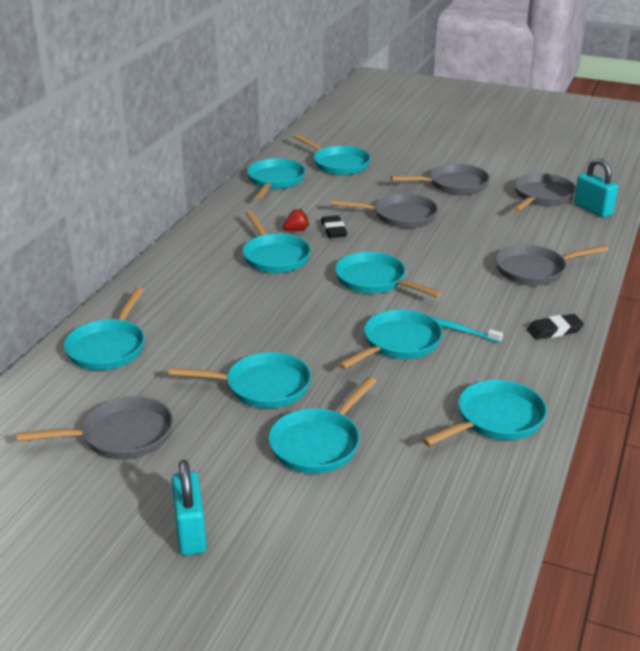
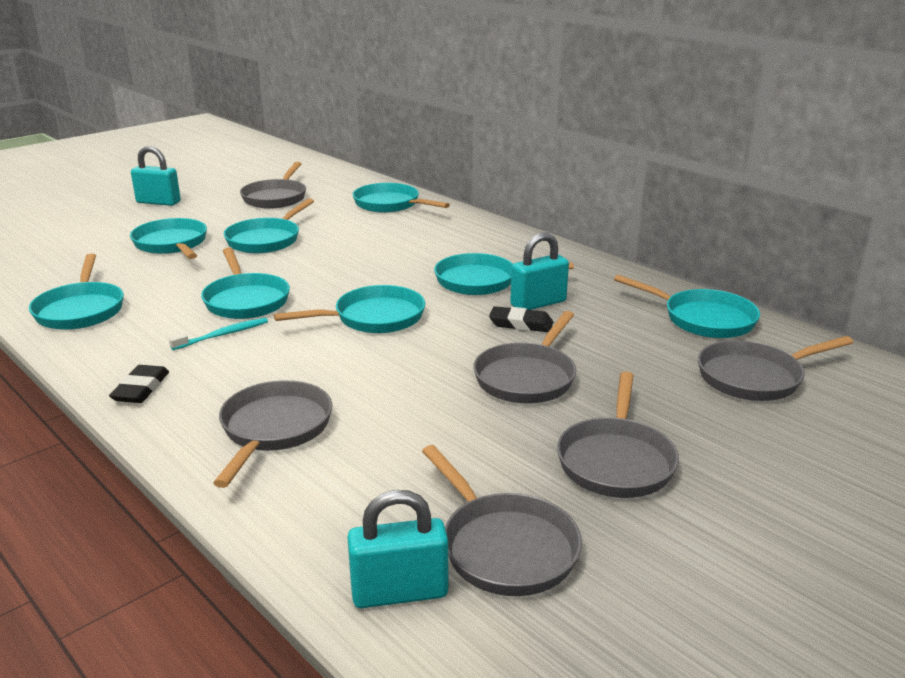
camera: 115 degrees right, 5 degrees down
(296, 230) = (538, 303): red strawberry -> turquoise padlock
(338, 164) = (755, 377): turquoise pan -> grey pan

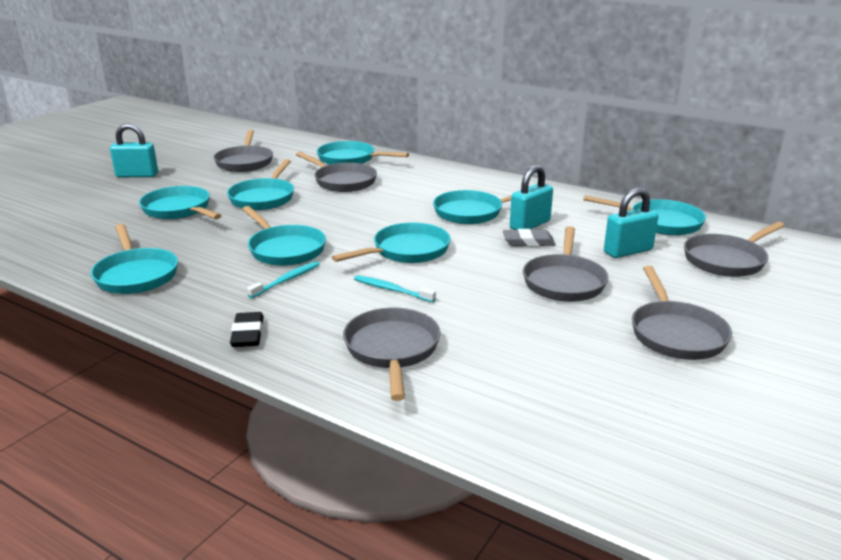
camera: 15 degrees left, 0 degrees up
(324, 361) = (392, 290): none -> turquoise toothbrush
(399, 592) = (591, 457): turquoise padlock -> turquoise padlock (628, 251)
(504, 547) = (643, 409): grey pan -> grey pan (342, 181)
(521, 324) = (528, 242): black eraser -> grey eraser

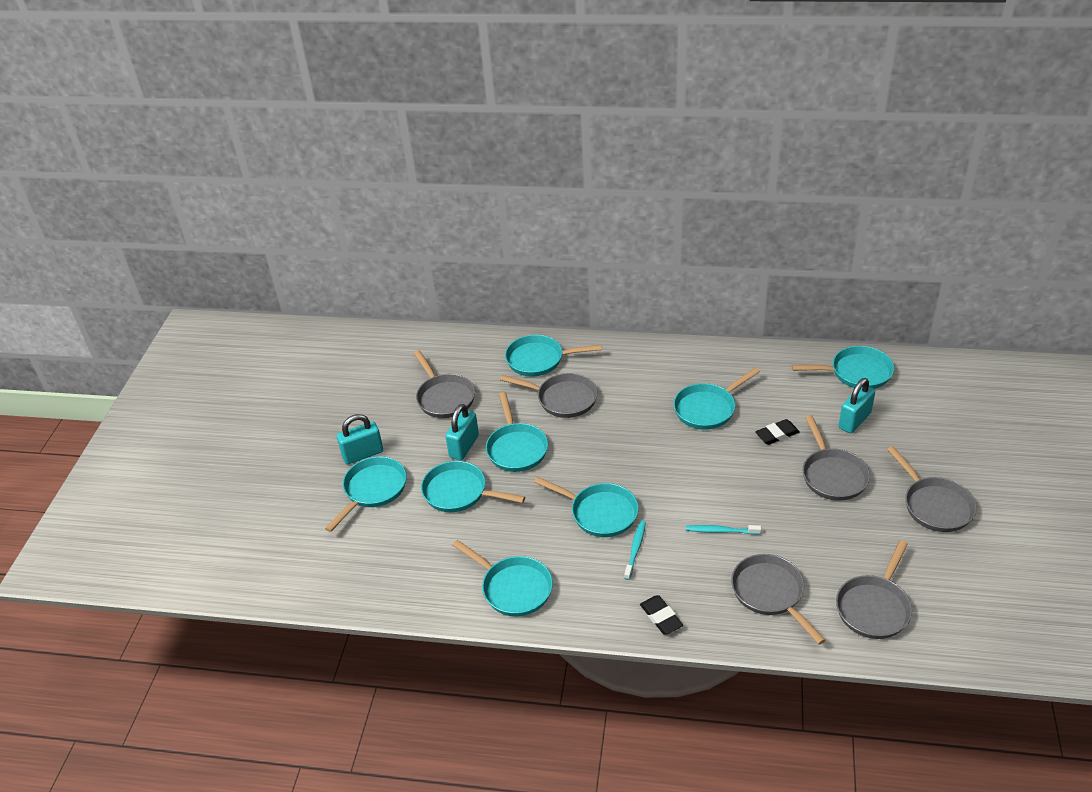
camera: 20 degrees left, 15 degrees up
(407, 251) = (695, 480): turquoise pan -> turquoise pan (373, 490)
(528, 242) = (777, 434): grey eraser -> black eraser
(530, 225) = (763, 410): turquoise padlock -> turquoise padlock (464, 446)
(727, 260) = (926, 407): grey pan -> grey pan (874, 607)

